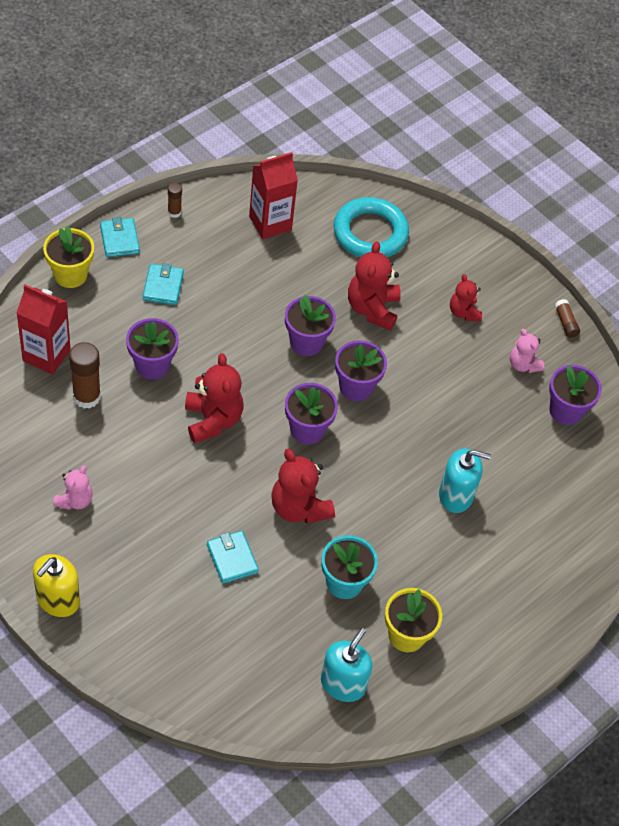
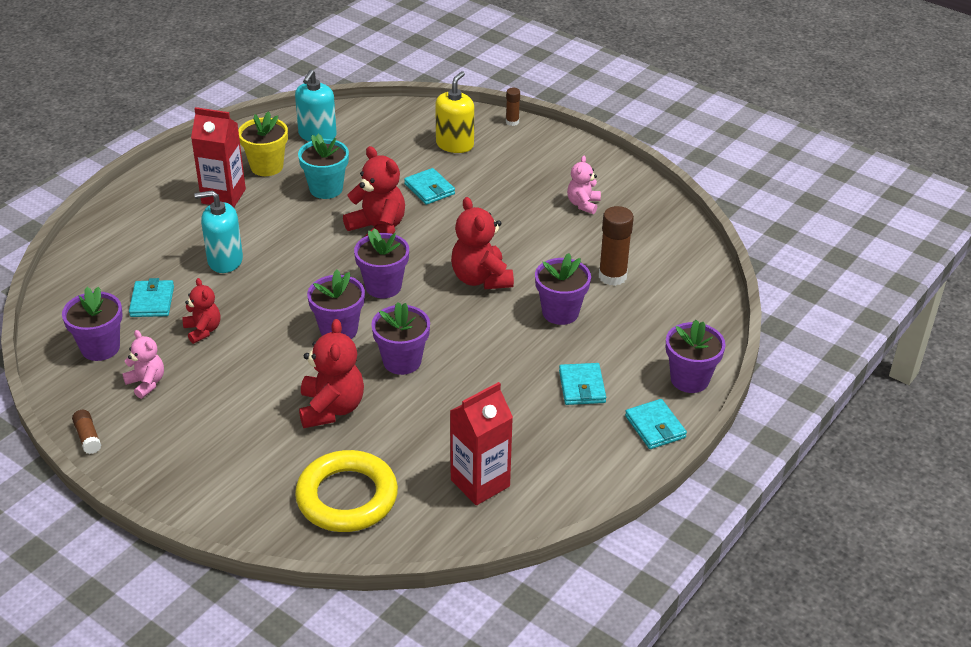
camera: 175 degrees right, 15 degrees down
(46, 355) = (671, 302): red carton -> red carton (223, 196)
(58, 599) = (564, 147): yellow soap dispenser -> yellow soap dispenser (455, 144)
(70, 275) = (689, 379): yellow flower pot -> purple flower pot
(174, 212) = (605, 472): brown glue stick -> brown glue stick (512, 122)
(370, 233) = (347, 497): turquoise ring -> yellow ring
(463, 312) = (218, 425): red teddy bear -> red teddy bear (203, 330)
(524, 456) = (152, 301): none -> turquoise wallet

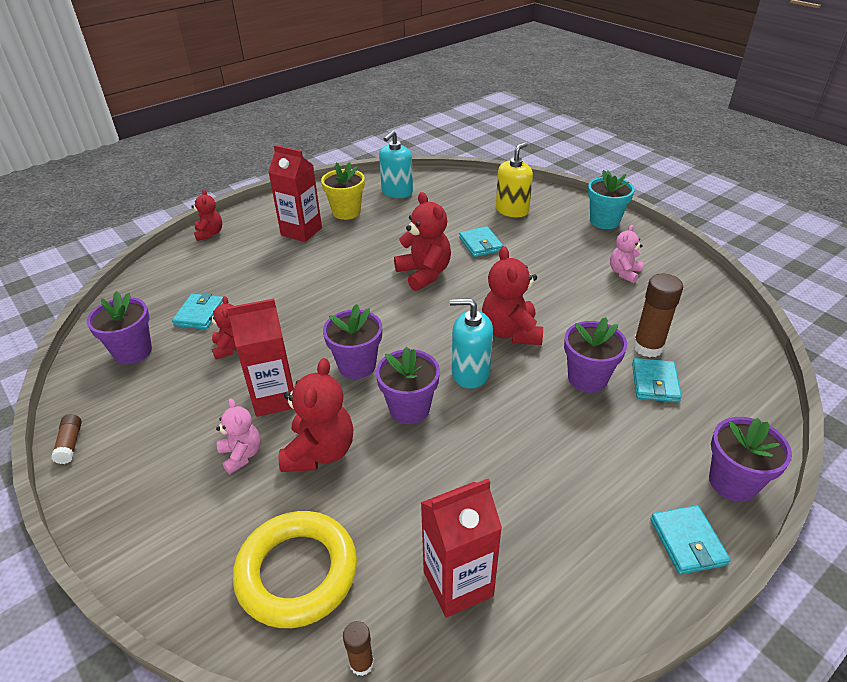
camera: 15 degrees right, 0 degrees up
(116, 211) = (209, 233): none -> red teddy bear
(146, 383) = (154, 394): pink teddy bear -> pink teddy bear (241, 455)
(225, 260) = (279, 285): turquoise soap dispenser -> turquoise soap dispenser (470, 373)
(269, 370) = (274, 398): none -> red carton
(326, 189) = (389, 234): turquoise flower pot -> turquoise flower pot (604, 221)
(383, 286) = (413, 327): purple flower pot -> none
(512, 122) = (567, 197): brown glue stick -> brown glue stick (361, 663)
(582, 387) = (601, 471): turquoise wallet -> turquoise wallet (655, 383)

